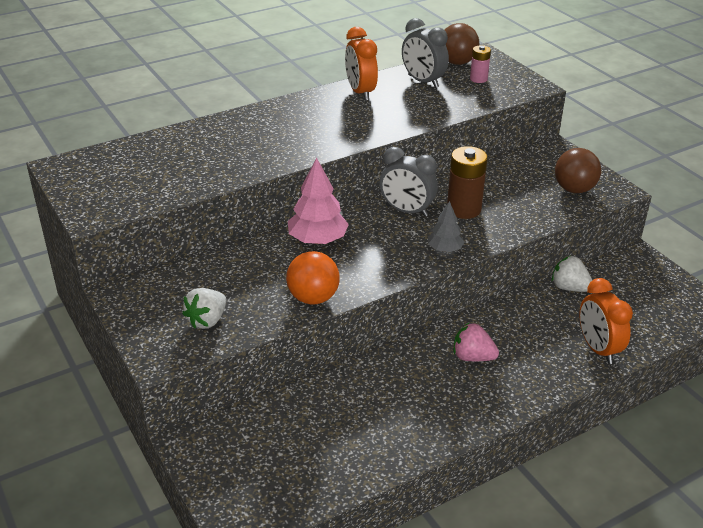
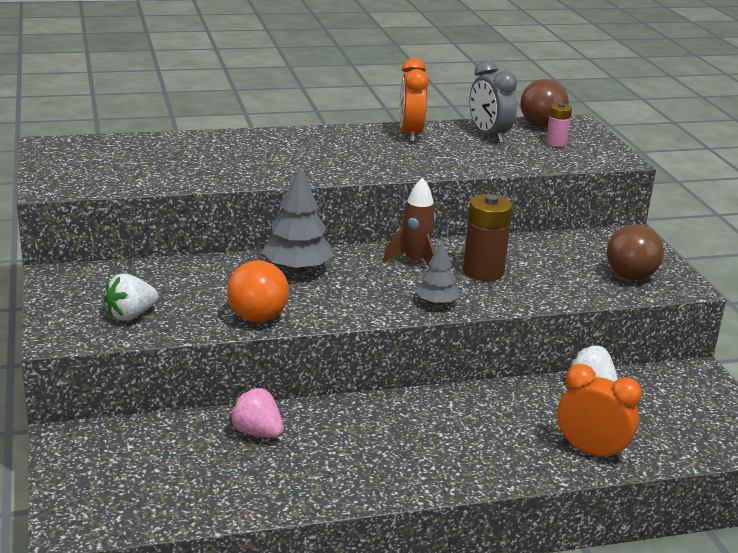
camera: 15 degrees right, 10 degrees down
(317, 240) = (297, 269): pink tree -> grey tree
(406, 211) = (415, 261): grey clock -> brown rocket
(472, 357) = (432, 428): pink strawberry -> pink strawberry (257, 432)
(598, 349) = (591, 452): orange clock -> orange clock turned 120 degrees clockwise

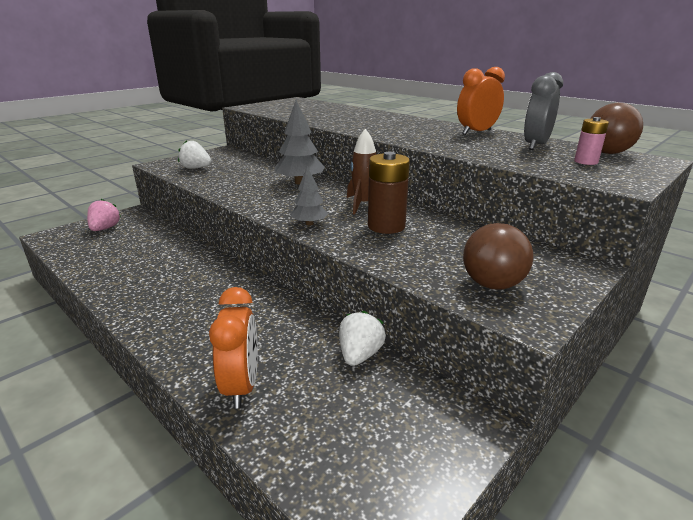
camera: 60 degrees right, 0 degrees up
(257, 318) = (224, 189): orange ball -> none
(257, 432) = (168, 249): pink strawberry -> pink strawberry (105, 228)

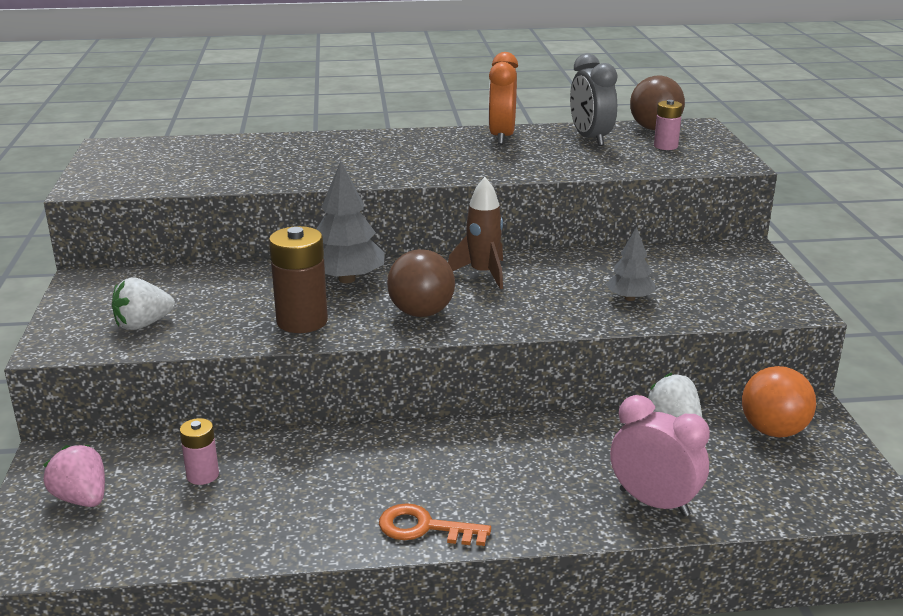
camera: 50 degrees left, 0 degrees up
(140, 312) = (425, 528): none -> orange key
(144, 242) = (202, 475): none -> pink battery
(241, 386) = (654, 502): orange clock -> pink clock
(309, 223) = (491, 320): grey tree -> grey tree (629, 298)
(386, 226) = (558, 286): brown battery -> brown battery (302, 321)
(415, 410) = (773, 431): none -> orange ball
(492, 284) = (733, 295): brown ball -> brown ball (421, 313)

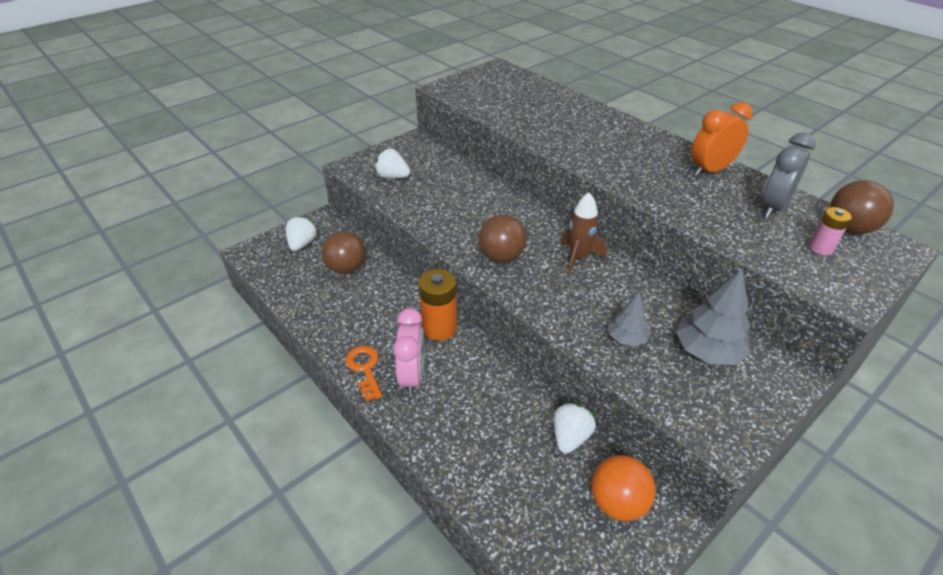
camera: 55 degrees right, 15 degrees up
(82, 498) = (302, 244): pink strawberry -> white strawberry
(202, 475) = (346, 268): pink battery -> brown ball
(302, 321) = (446, 221): brown battery -> none
(346, 279) = (508, 211): grey tree -> grey tree (707, 351)
(421, 442) = (439, 328): none -> orange battery
(654, 502) = (469, 464): pink clock -> pink clock (412, 376)

